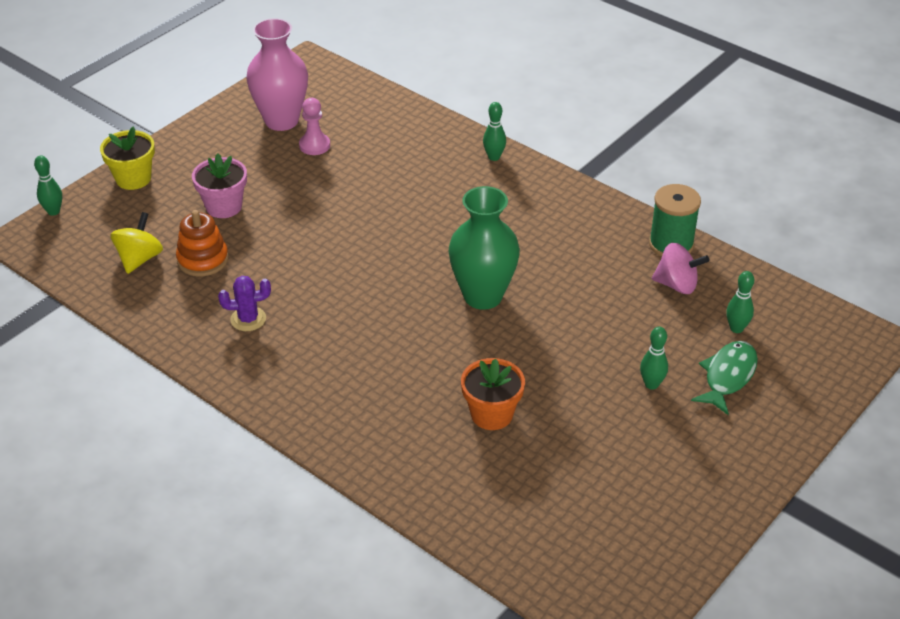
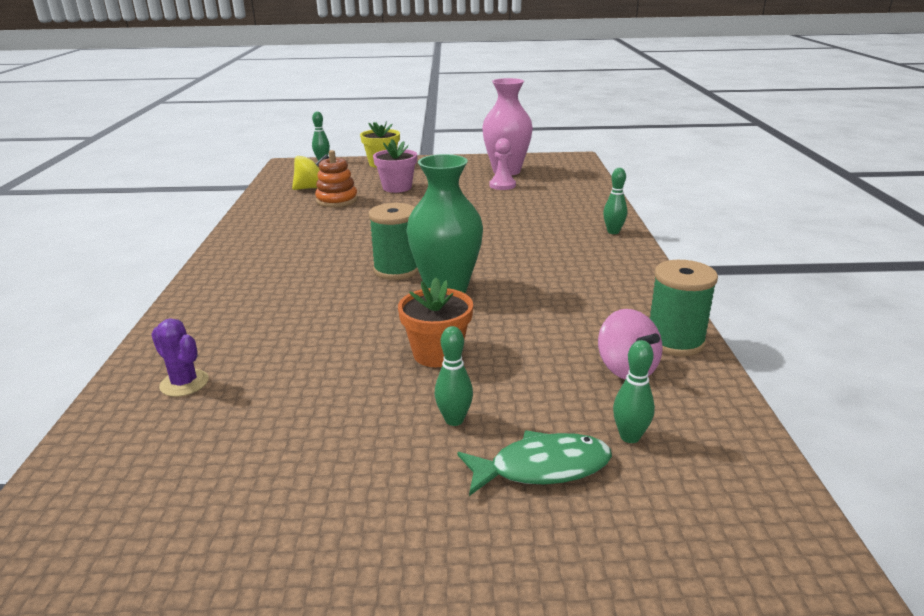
camera: 50 degrees right, 15 degrees down
(248, 319) = (296, 230): purple cactus -> purple cactus (184, 383)
(416, 303) = (396, 270): none -> green spool
(491, 414) = (298, 352): orange flower pot -> orange flower pot (437, 354)

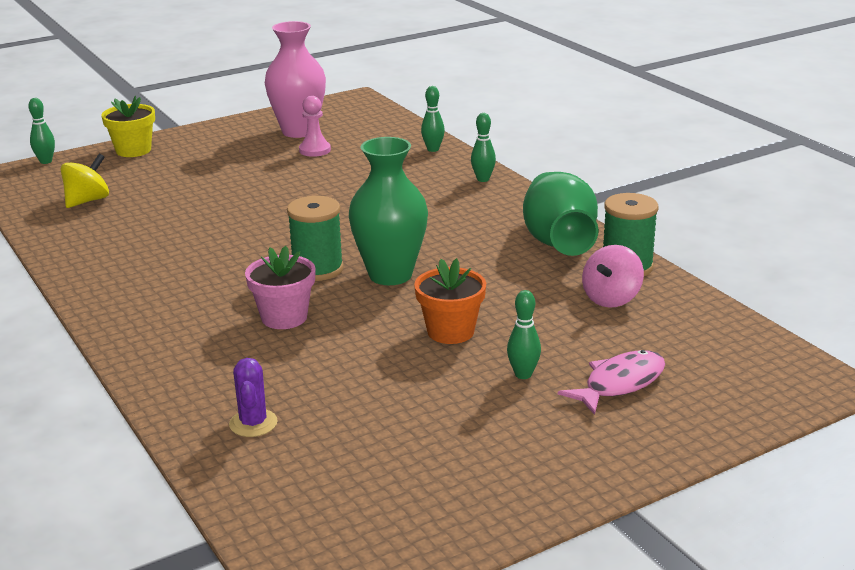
camera: 30 degrees left, 0 degrees up
(184, 383) = (253, 423): purple cactus -> purple cactus turned 75 degrees clockwise
(337, 200) = (142, 209): orange stacking toy -> none
(397, 187) = (195, 178): pink flower pot -> pink flower pot (284, 317)
(542, 468) = (620, 383): green fish -> pink fish
(626, 369) = (611, 299): pink spinning top -> pink spinning top turned 90 degrees clockwise
(627, 300) = (558, 242): none -> green vase
(630, 437) = (658, 345): green bowling pin -> green bowling pin (433, 149)

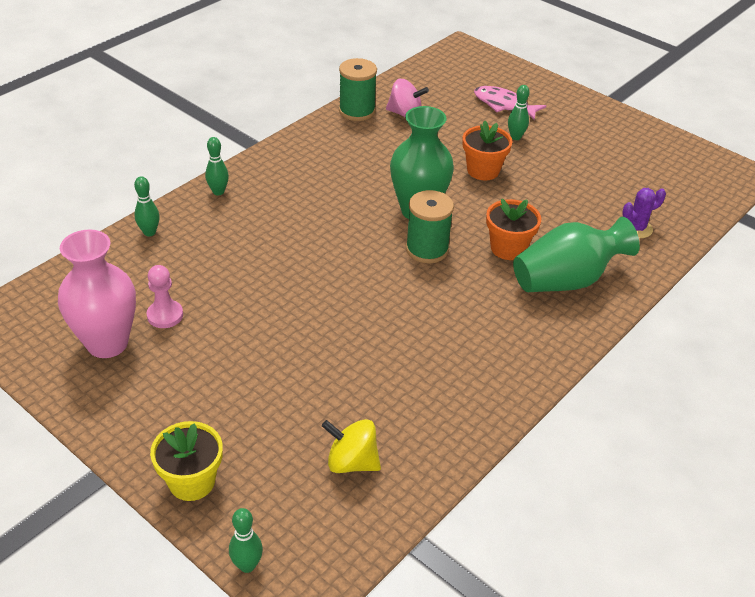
camera: 110 degrees left, 15 degrees up
(284, 317) = (508, 248): pink flower pot -> orange flower pot
(558, 242) = (329, 141): green vase -> green vase (567, 280)

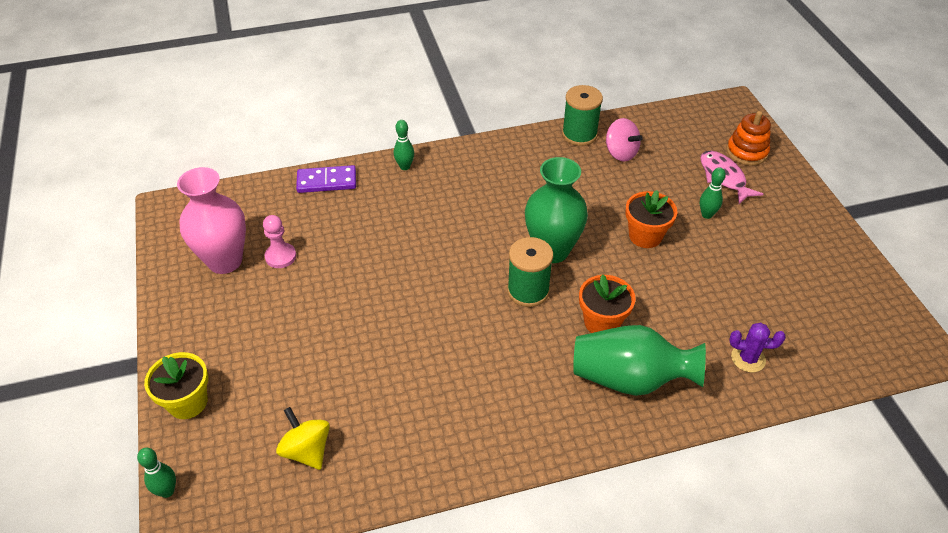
camera: 35 degrees right, 5 degrees up
(149, 232) = (327, 181): green bowling pin -> purple domino
(504, 80) = (746, 152): none -> orange stacking toy

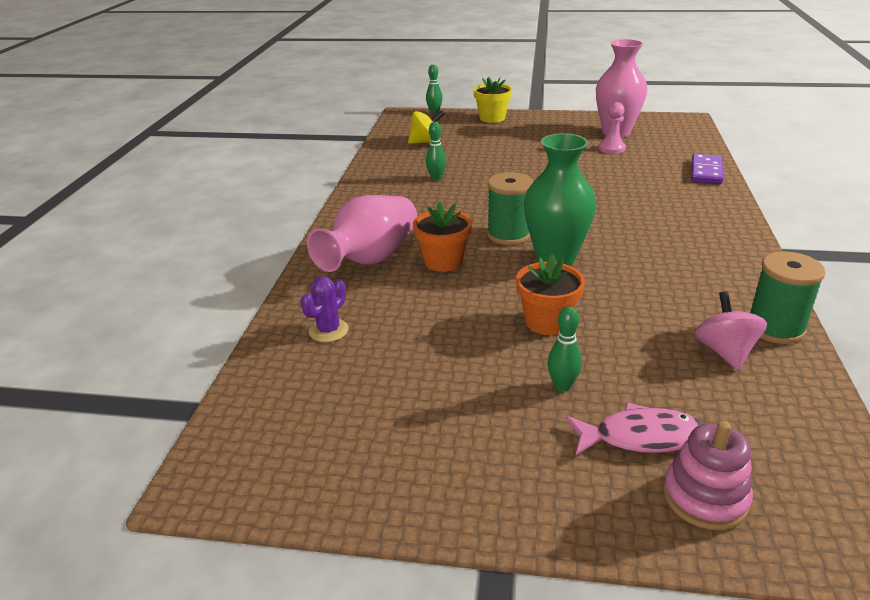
camera: 115 degrees right, 15 degrees down
(405, 166) = (722, 207): green bowling pin -> green bowling pin (436, 178)
(620, 153) = (725, 352): pink spinning top -> pink spinning top turned 105 degrees clockwise
(630, 379) = (370, 258): green vase -> pink vase
(746, 152) = (705, 497): orange stacking toy -> pink stacking toy

